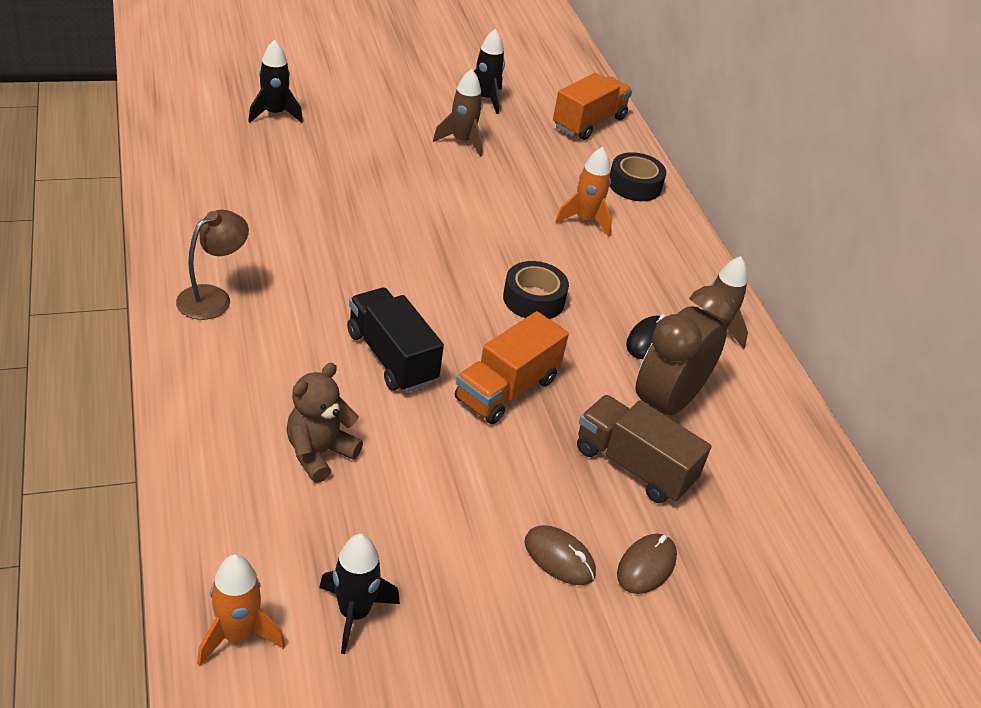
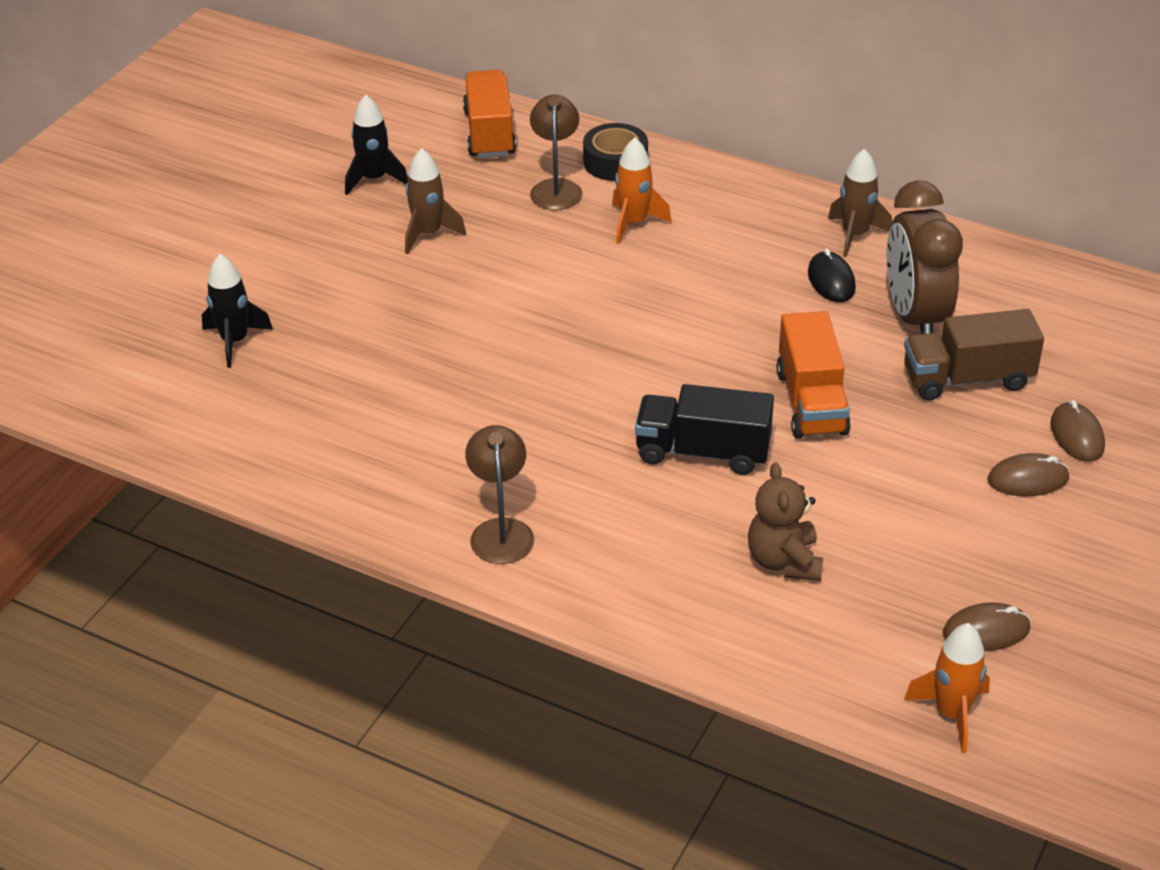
camera: 40 degrees left, 0 degrees up
(354, 613) = (986, 631): black rocket -> brown mouse
(533, 299) = (711, 319): black tape -> none
(574, 172) = (556, 188): none -> brown lamp

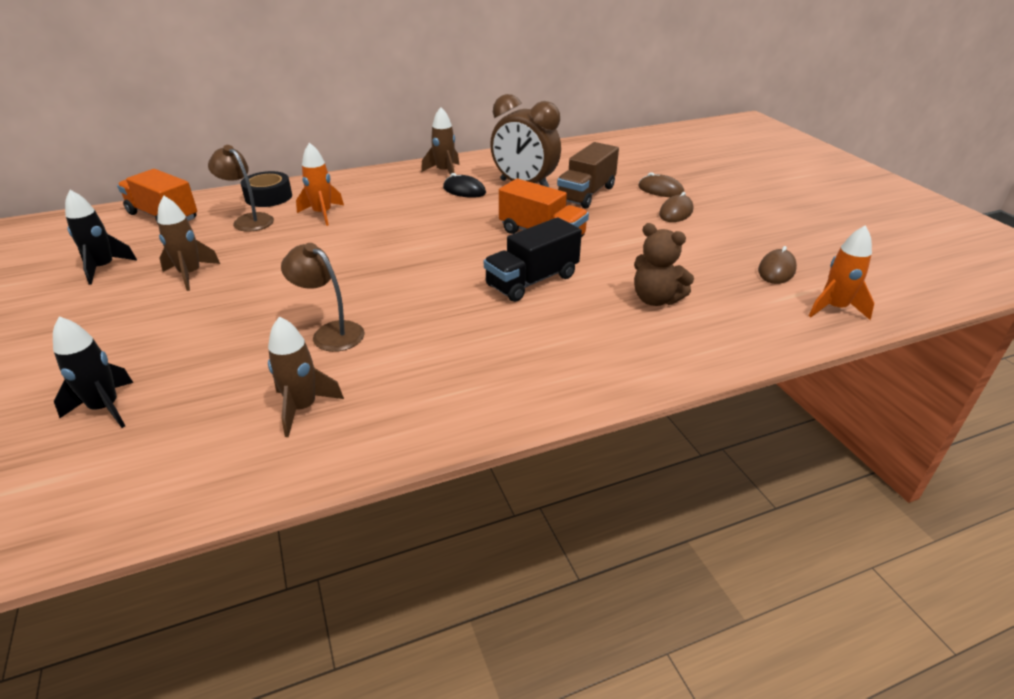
camera: 50 degrees left, 5 degrees down
(348, 440) = (303, 408): none -> brown rocket
(501, 531) = (495, 386): brown lamp -> brown lamp (330, 332)

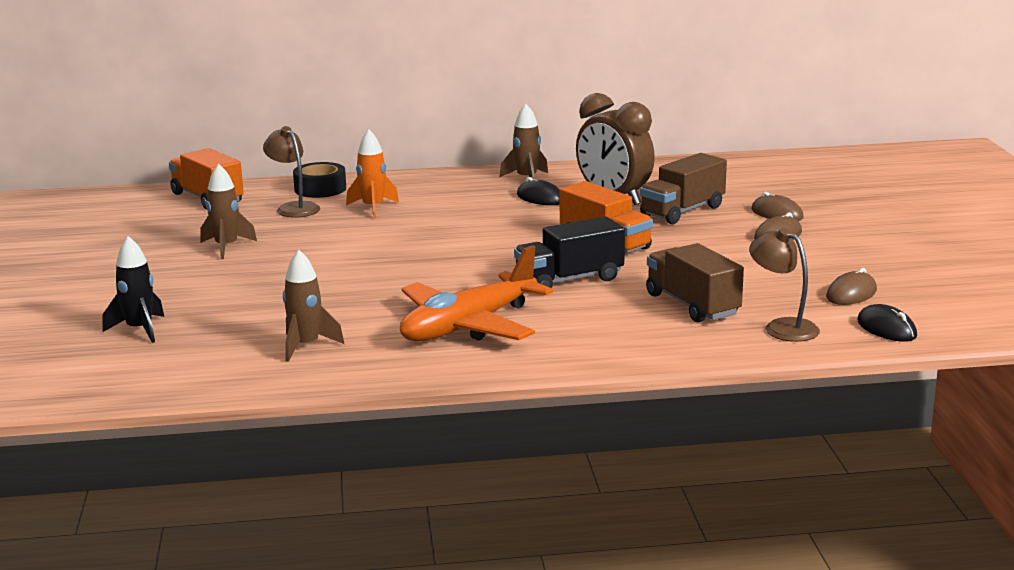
camera: 15 degrees right, 15 degrees down
(104, 268) = (145, 235): black rocket -> none
(330, 332) = (348, 300): brown lamp -> brown lamp (782, 327)
(464, 354) = (468, 326): none -> orange plane
(656, 299) = (692, 305): brown teddy bear -> brown truck
(834, 308) = (886, 329): orange rocket -> black mouse

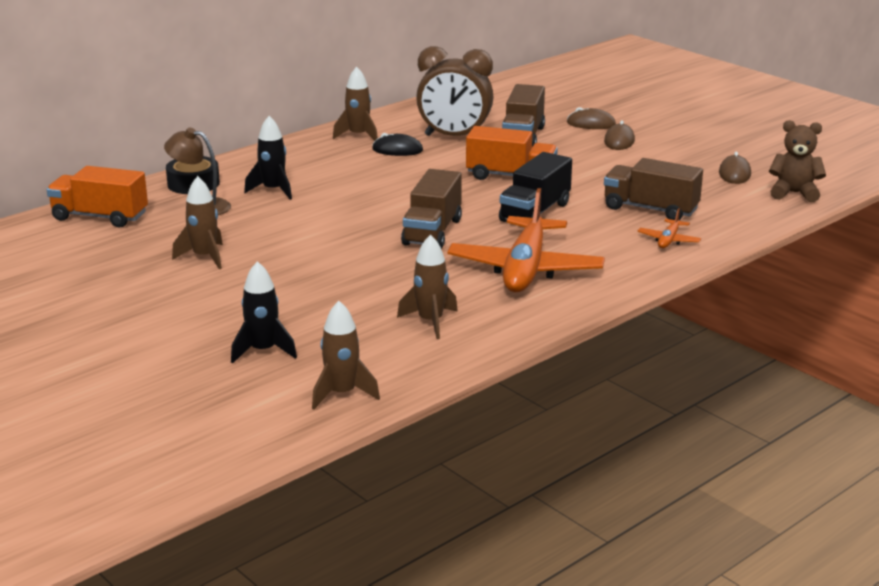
camera: 35 degrees left, 5 degrees up
(135, 380) = (342, 394): none -> brown rocket
(373, 208) = (273, 190): orange rocket -> black rocket
(444, 273) = (432, 232): none -> brown truck
(657, 338) = (668, 240): none -> orange plane
(782, 327) = (732, 210): brown lamp -> none
(886, 329) = (794, 193): black mouse -> brown teddy bear

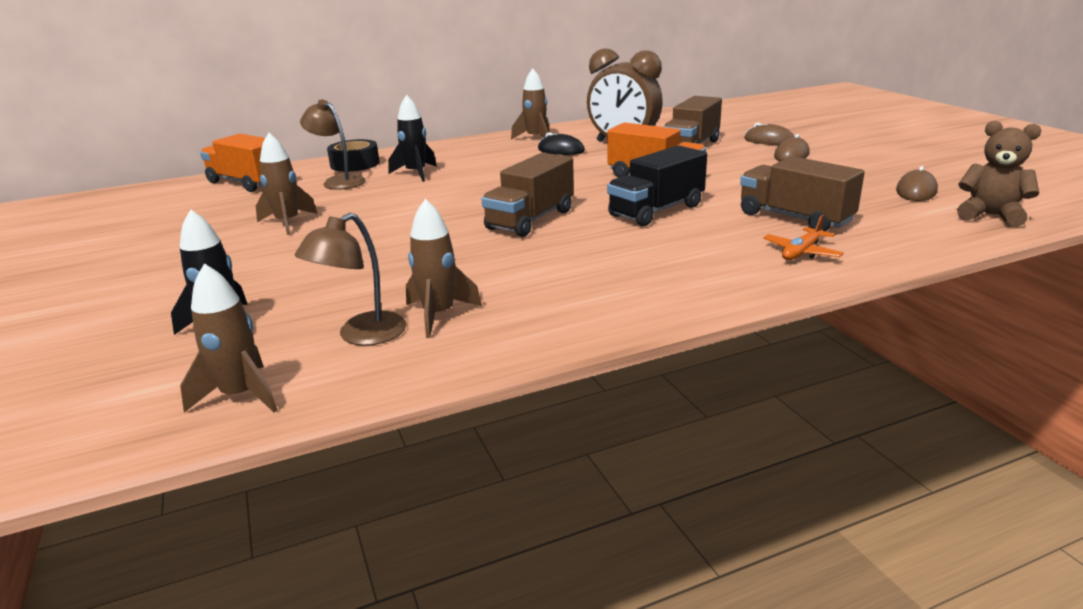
camera: 20 degrees right, 0 degrees up
(386, 344) = (362, 336): none -> brown lamp
(525, 269) = (602, 267): orange plane -> none

